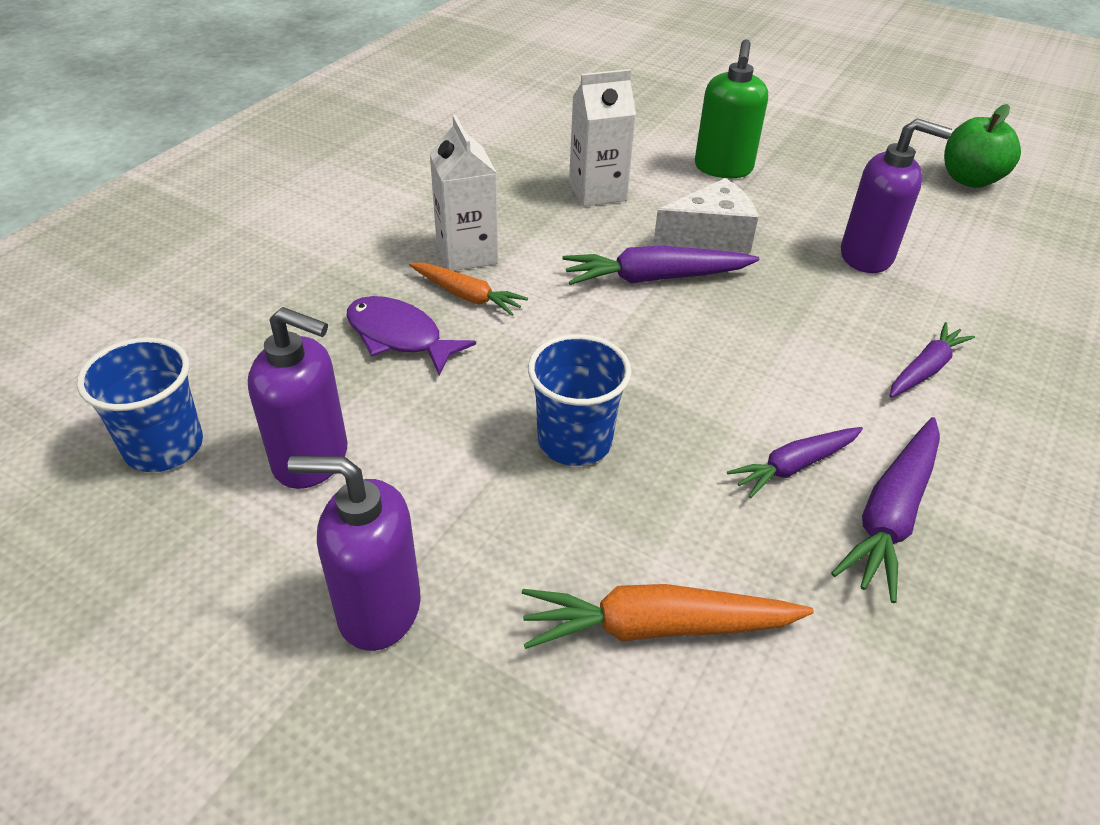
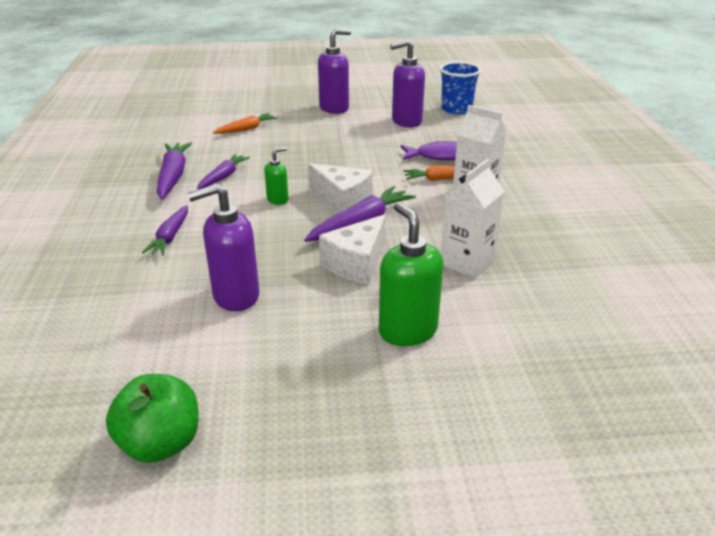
camera: 145 degrees right, 10 degrees down
(574, 441) = (322, 154): blue cup -> none
(643, 323) = (342, 201): none -> white cheese
(657, 627) = (246, 129): orange carrot -> orange carrot, size x0.66
(733, 367) = (278, 200): none -> green soap dispenser

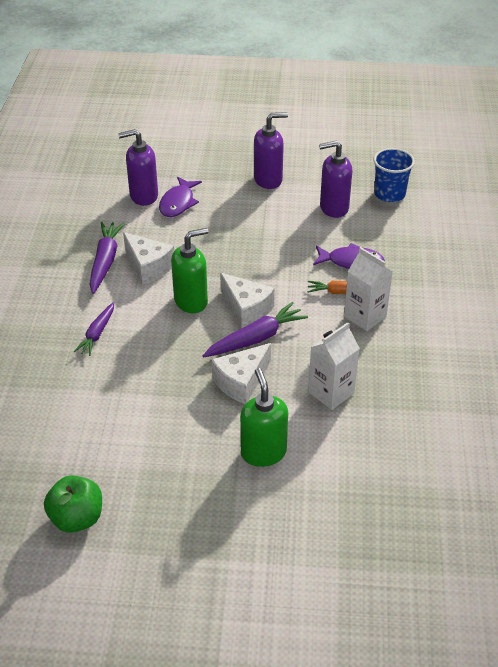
camera: 10 degrees right, 10 degrees up
(223, 177) = (148, 267): purple carrot -> white cheese
(235, 296) = (141, 402): purple soap dispenser -> purple soap dispenser (143, 196)
(246, 129) = (178, 203): orange carrot -> purple fish
(278, 200) = (191, 301): green soap dispenser -> green soap dispenser, size x1.83

